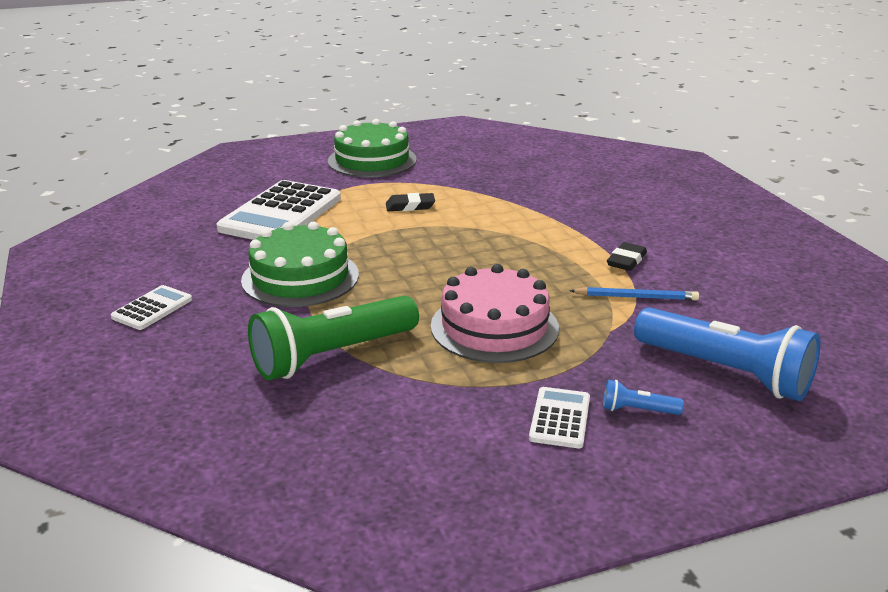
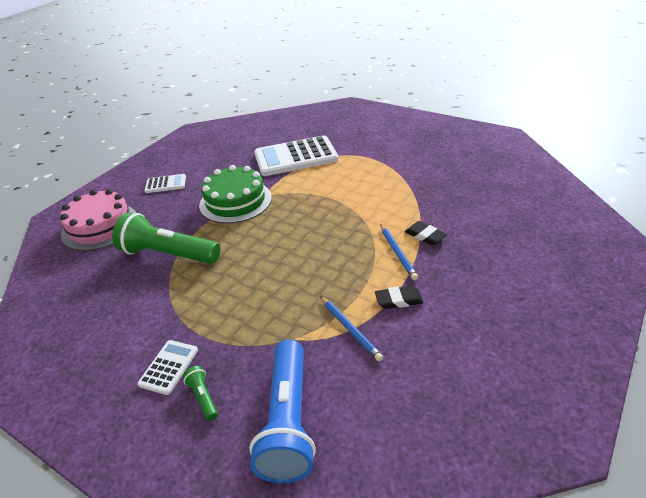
camera: 55 degrees right, 10 degrees up
(372, 160) = (400, 141): green cake -> none
(410, 206) = (360, 184): black eraser -> black eraser (425, 236)
(494, 327) = (249, 290): pink cake -> pink cake (100, 226)
(557, 234) = (397, 253): none -> blue pencil
(560, 418) = (169, 367): white calculator -> white calculator turned 45 degrees counterclockwise
(637, 410) = (203, 397): blue flashlight -> green flashlight

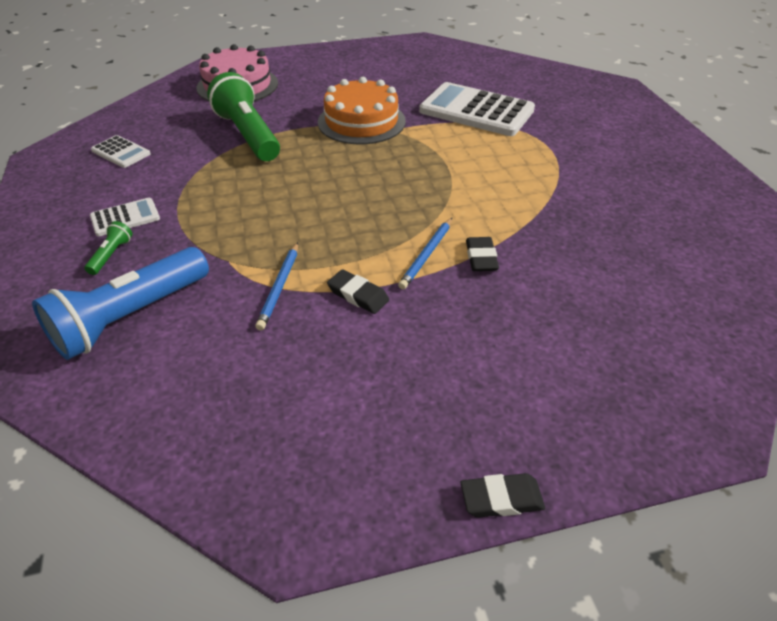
camera: 40 degrees right, 5 degrees up
(165, 184) = (330, 77): white calculator -> white calculator (121, 152)
(235, 201) = (361, 121): green cake -> orange cake
(607, 340) = (501, 499): none -> black eraser

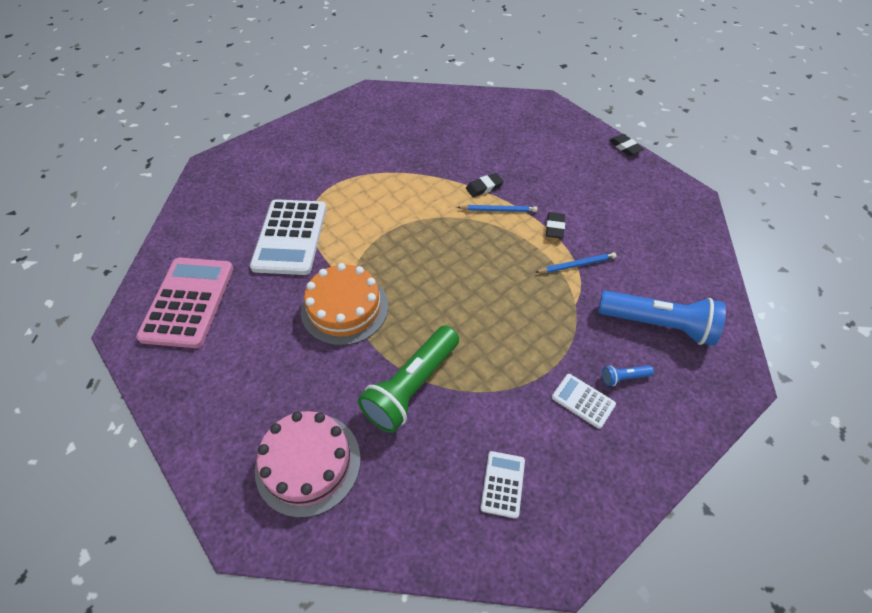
camera: 115 degrees left, 10 degrees up
(111, 255) = (624, 377): green flashlight -> blue flashlight
(429, 62) = (188, 302): none -> pink calculator

